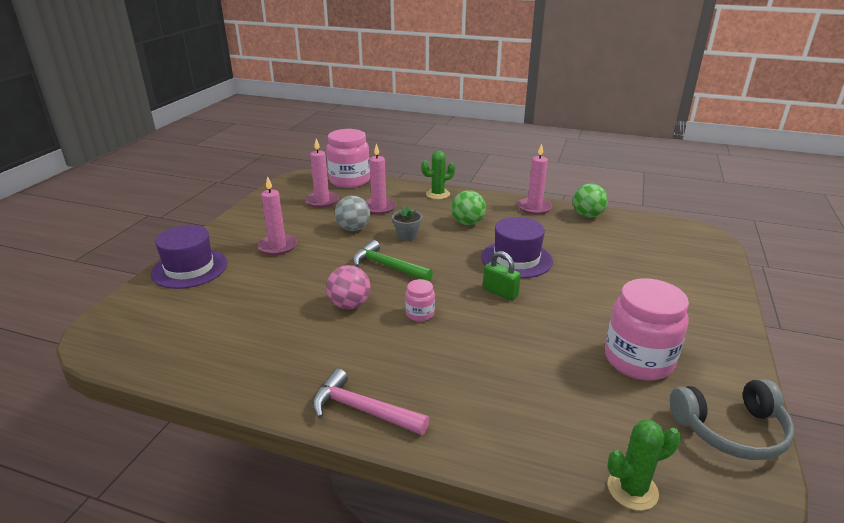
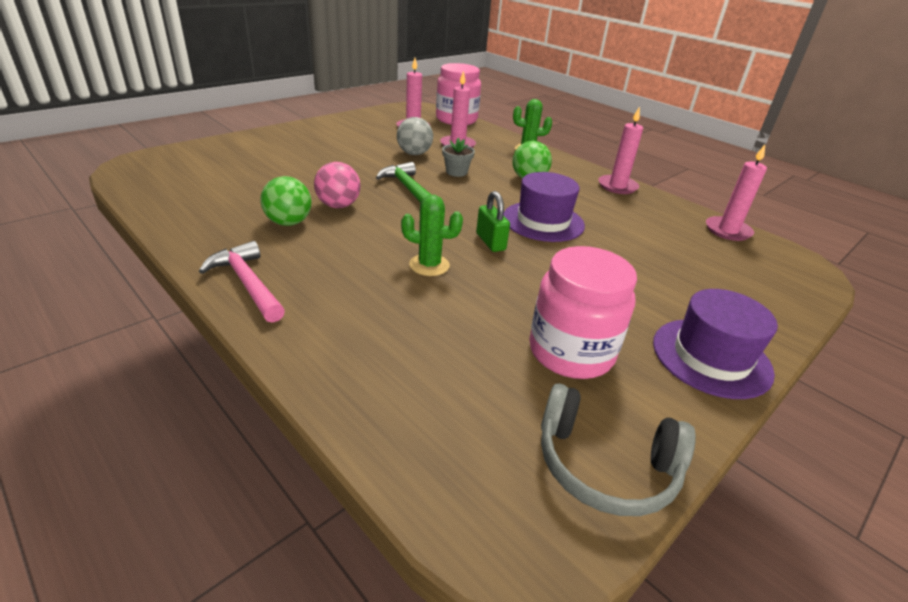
camera: 25 degrees right, 5 degrees up
(189, 268) = (250, 143): purple hat -> purple hat (711, 357)
(277, 246) = (335, 148): pink candle -> pink candle (727, 231)
(420, 314) = (391, 232): pink jar -> none
(587, 215) = (672, 209): green ball -> green ball (289, 222)
(632, 489) = (411, 463): green cactus -> green cactus (429, 265)

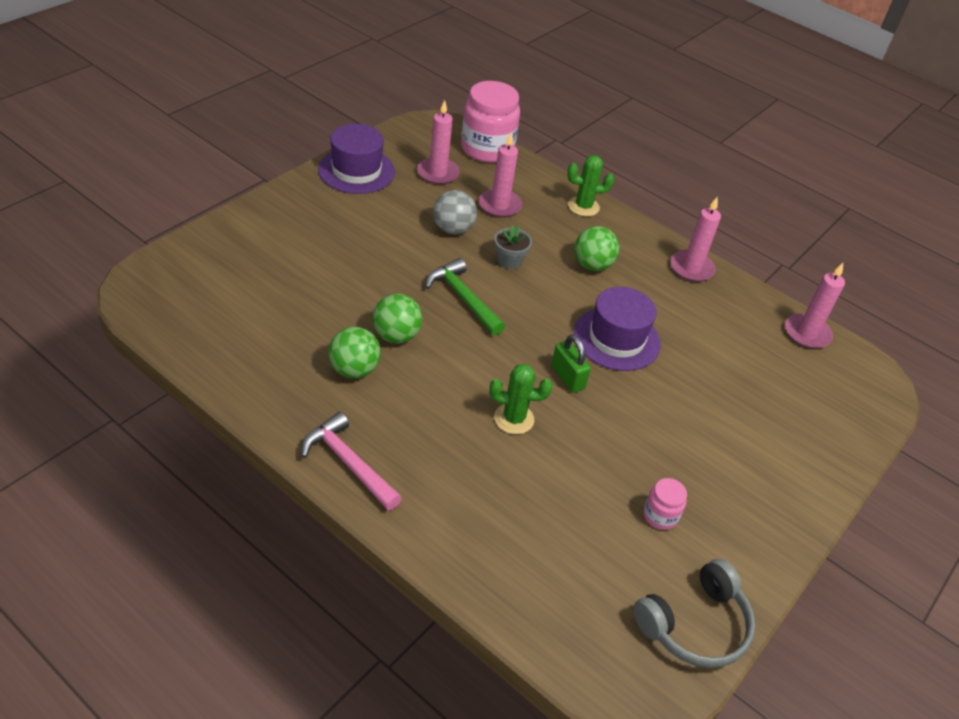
camera: 10 degrees left, 10 degrees up
(338, 205) = (396, 336): pink ball -> green ball
(571, 352) = (660, 515): pink jar -> pink jar, size x0.47
(605, 465) = (695, 625): grey headphones -> grey headphones turned 45 degrees counterclockwise
(711, 357) = (780, 508): purple hat -> purple hat (356, 170)

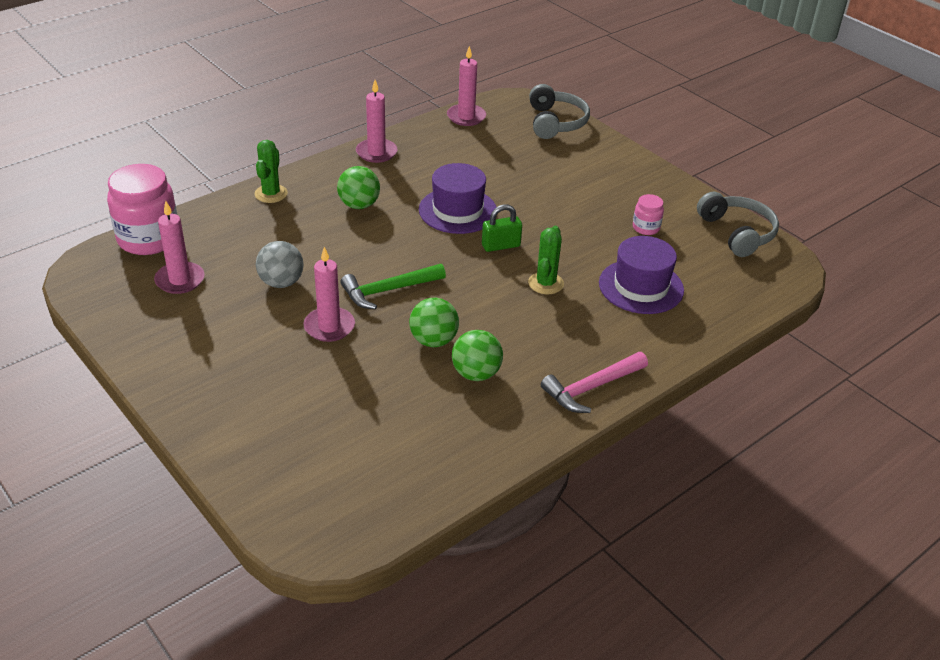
camera: 75 degrees left, 5 degrees down
(356, 170) = (151, 342): purple hat -> purple hat (641, 286)
(499, 205) = (251, 246): pink candle -> pink candle (329, 327)
(509, 260) = (340, 253): grey flower pot -> none
(849, 417) = (555, 122): none -> grey headphones

